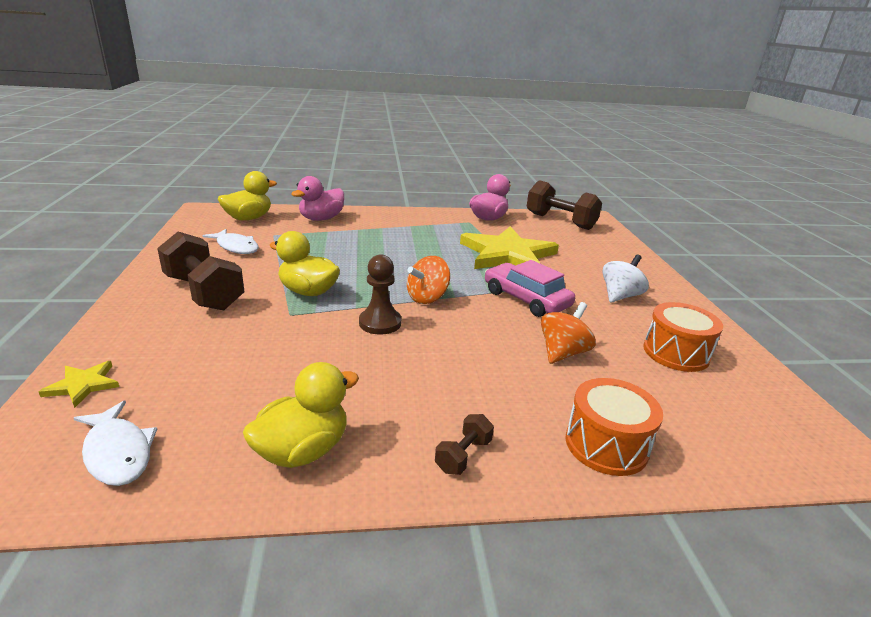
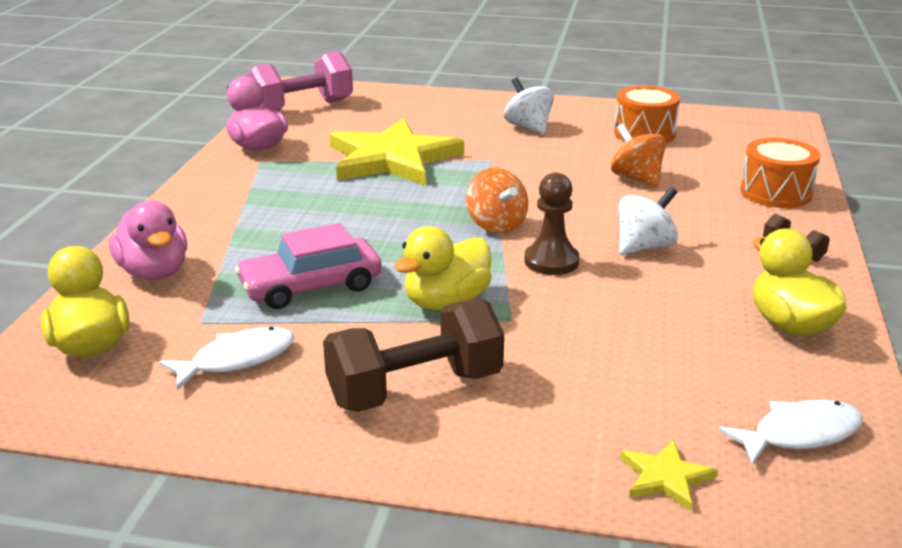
camera: 70 degrees left, 0 degrees up
(425, 363) = (644, 247): none -> white spinning top
(526, 299) = (519, 172): pink car -> pink car (311, 286)
(560, 221) = (301, 108): brown dumbbell -> pink dumbbell

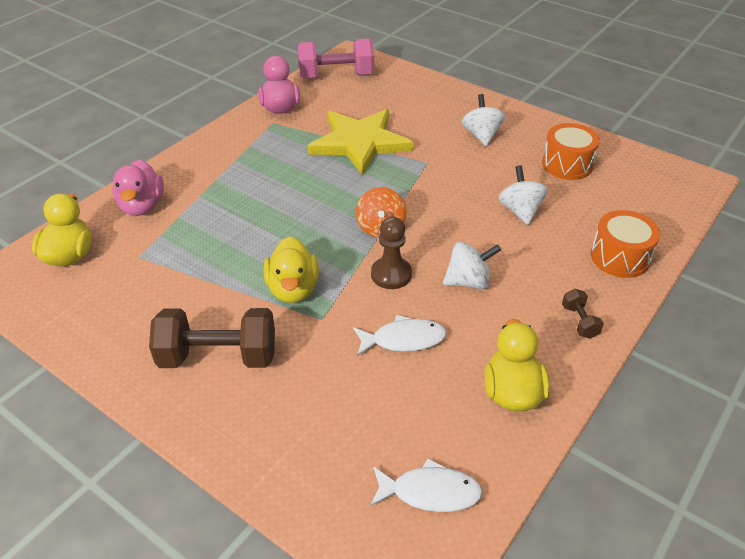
camera: 25 degrees right, 15 degrees up
(237, 360) = (137, 295): white fish -> white fish (404, 340)
(311, 286) = (222, 247): pink car -> none
(446, 302) = (293, 289): yellow duck -> yellow duck turned 75 degrees counterclockwise
(636, 178) = (520, 211): orange spinning top -> white spinning top
(665, 477) = (311, 490): yellow star -> none

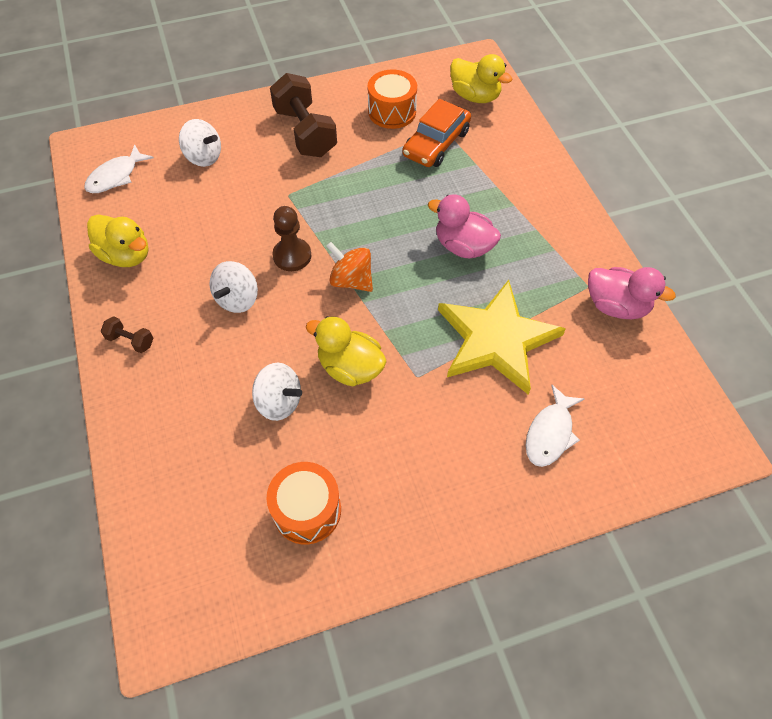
camera: 125 degrees right, 15 degrees up
(142, 206) = (508, 149): pink duck -> pink duck (463, 246)
(166, 252) = (436, 143): none -> orange car
(218, 357) = (305, 132): brown dumbbell -> brown dumbbell turned 60 degrees counterclockwise
(293, 289) = (331, 193): yellow duck -> yellow duck (350, 367)
(336, 76) = (664, 398): pink dumbbell -> none
(404, 340) = (225, 226): white fish -> white fish (550, 433)
(481, 135) = (426, 465): white spinning top -> white spinning top (204, 157)
(620, 257) = (153, 432): orange drum -> orange drum (392, 112)

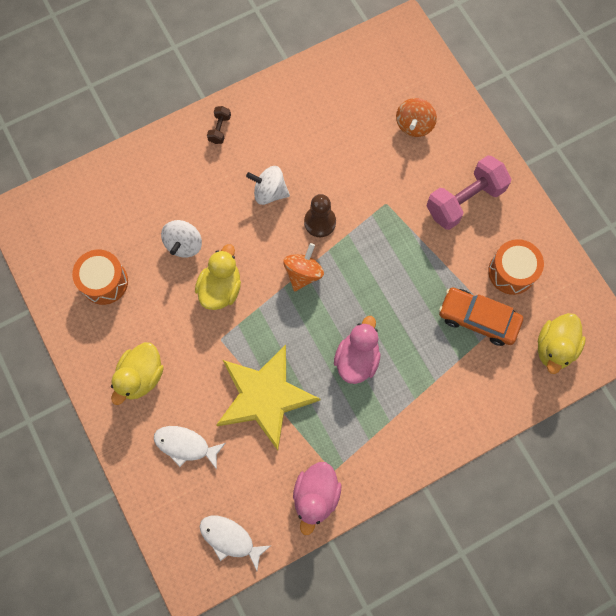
camera: 80 degrees right, 15 degrees up
(116, 176) = (377, 65): white fish -> white fish (230, 539)
(126, 255) = (297, 100): yellow duck -> yellow duck (141, 376)
(204, 157) = (414, 125): white spinning top -> orange spinning top
(305, 132) = (464, 200): brown dumbbell -> pink dumbbell

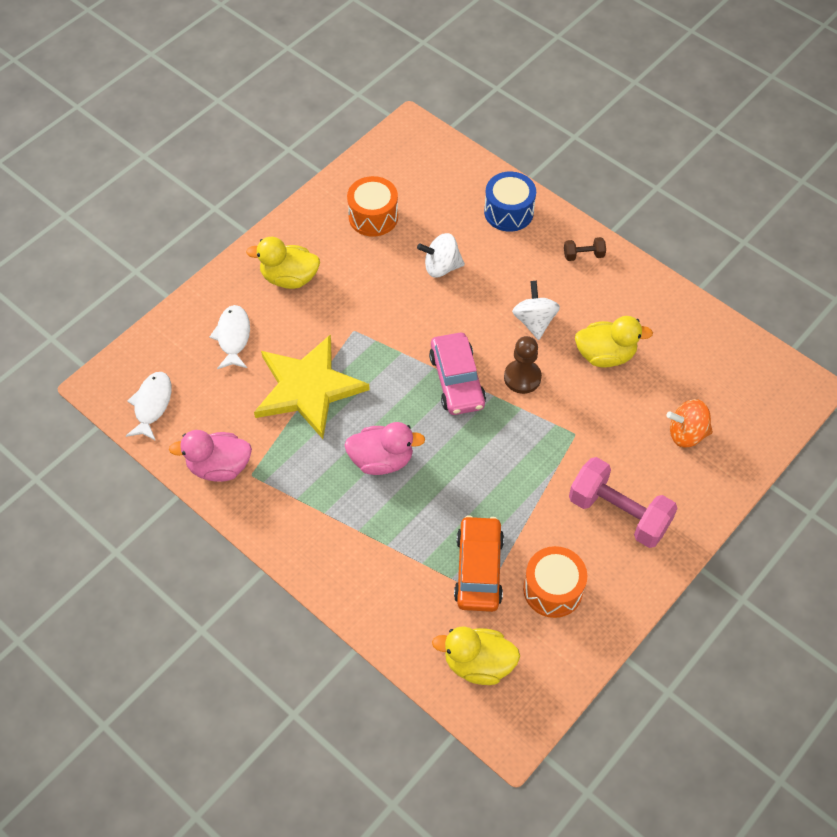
camera: 70 degrees right, 15 degrees down
(149, 169) = (508, 212): none -> blue drum
(221, 288) = (408, 313): yellow duck -> yellow duck (605, 355)
(303, 273) = (457, 380): orange spinning top -> pink car

